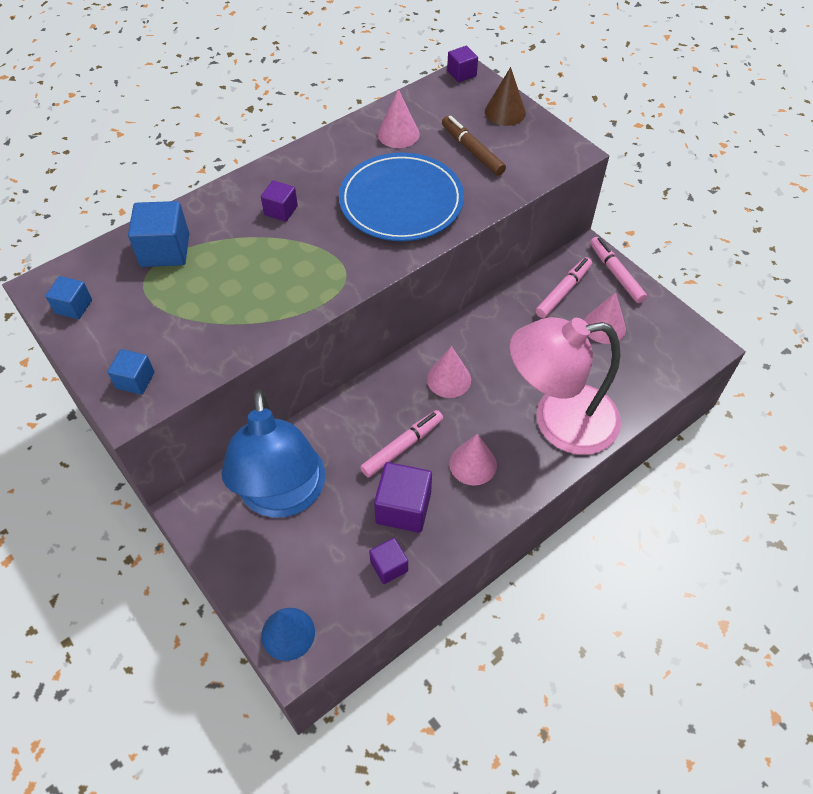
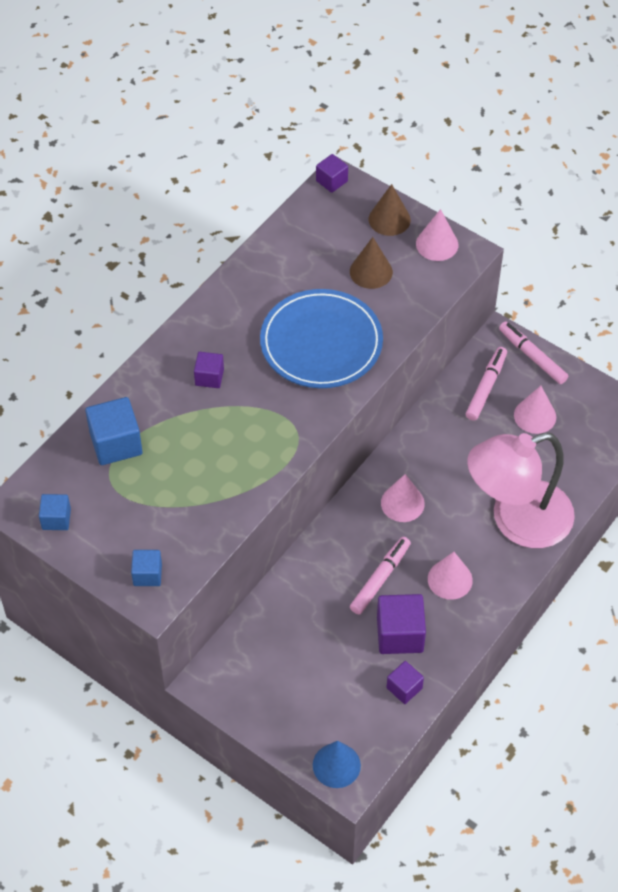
camera: 15 degrees left, 0 degrees up
(283, 496) = (287, 650): blue lamp -> none
(398, 134) = (292, 267): pink cone -> pink cone (437, 244)
(472, 151) = (371, 271): brown marker -> brown cone

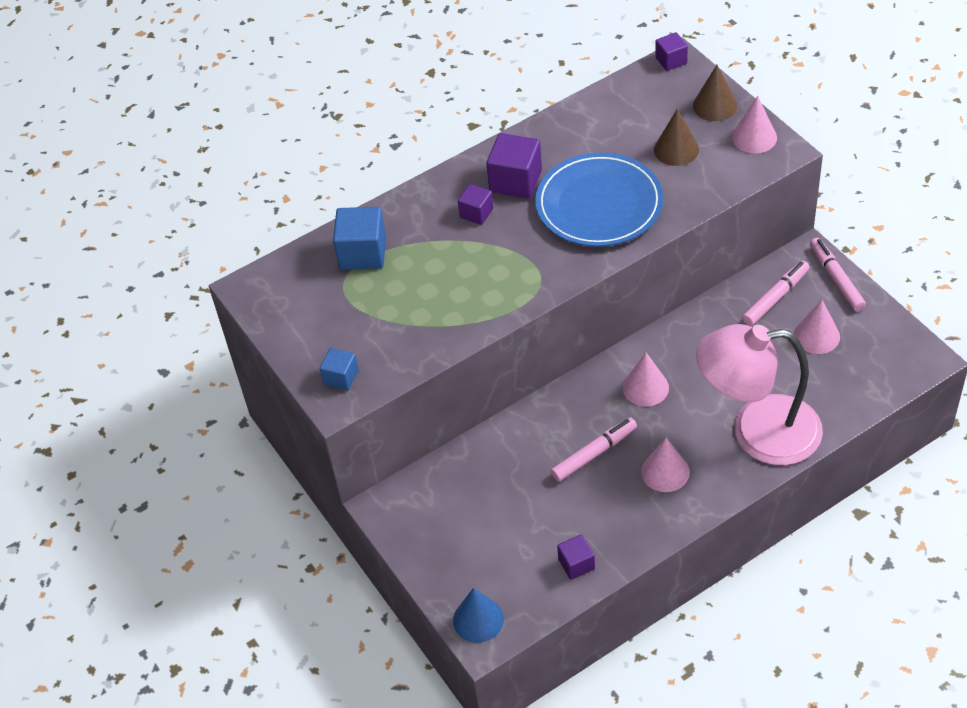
camera: 25 degrees right, 5 degrees down
(56, 519) = (278, 307): blue cube -> none
(400, 634) = (592, 511): purple cube -> purple cube (515, 181)

